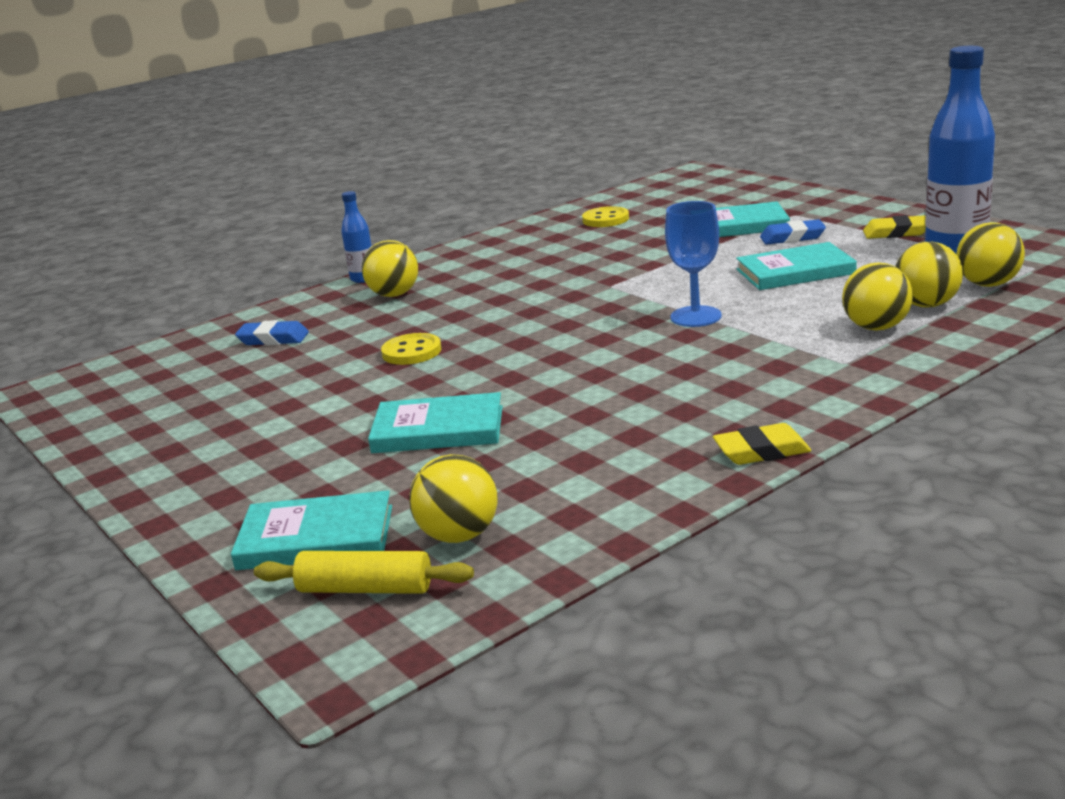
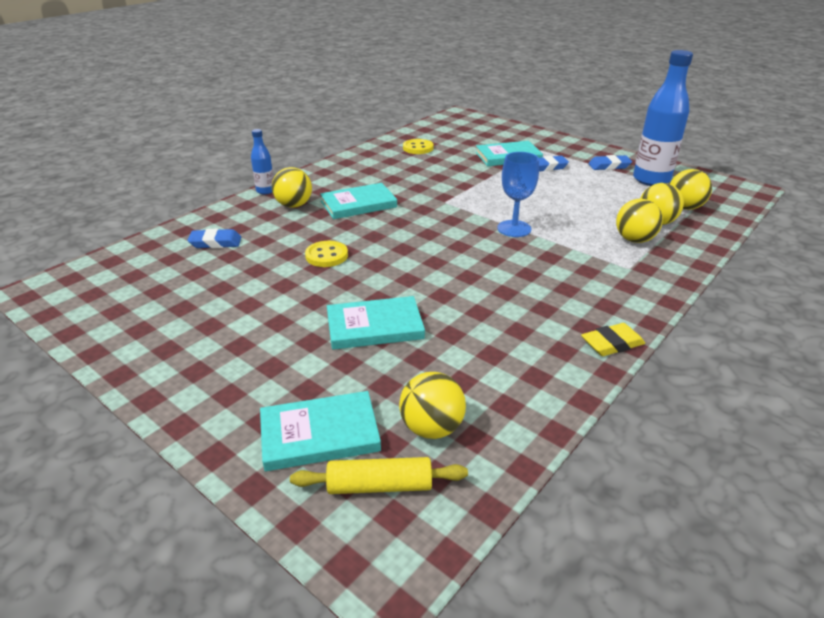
camera: 15 degrees left, 10 degrees up
(795, 271) = (561, 194): turquoise book -> turquoise book (358, 204)
(896, 233) = (609, 166): yellow eraser -> blue eraser

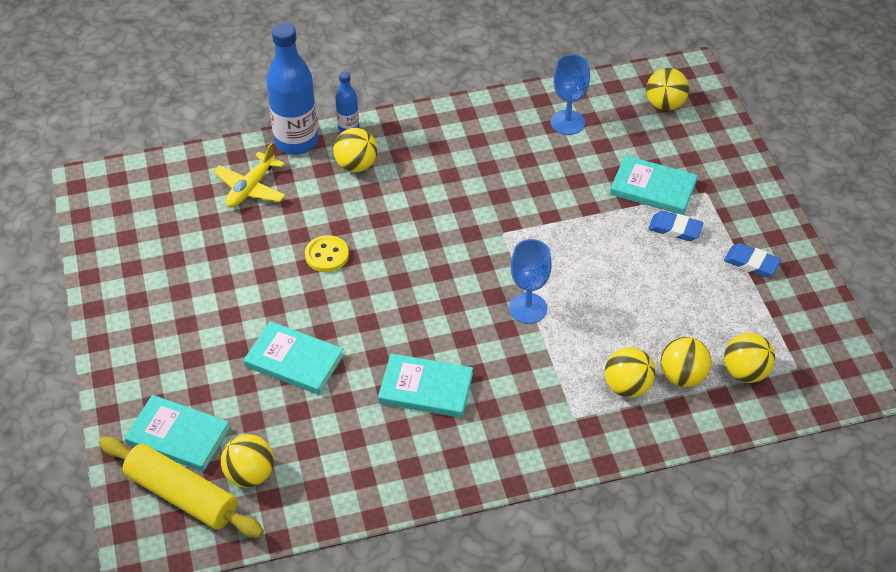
camera: 35 degrees right, 15 degrees up
(215, 242) = (251, 188): blue eraser -> yellow plane
(358, 204) = (416, 194): turquoise book -> turquoise book (426, 388)
(379, 486) = (181, 495): yellow rolling pin -> yellow rolling pin, size x1.56
(418, 148) = (567, 122): yellow button -> blue goblet
(464, 127) = (665, 104): none -> yellow ball
(612, 344) = (455, 484): yellow eraser -> none
(651, 180) = (769, 311): blue bottle -> blue bottle (296, 142)

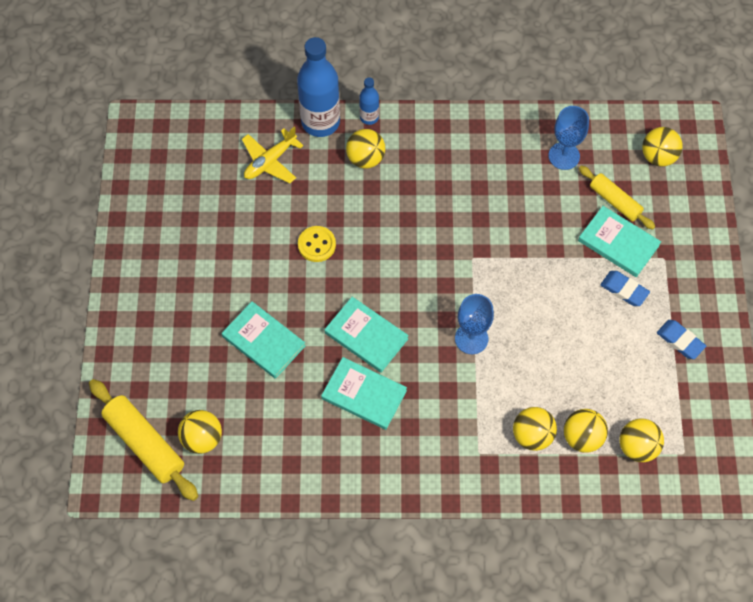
camera: 15 degrees right, 15 degrees up
(178, 436) = (154, 388): turquoise book -> turquoise book (366, 336)
(635, 152) = (615, 201): none -> yellow rolling pin

